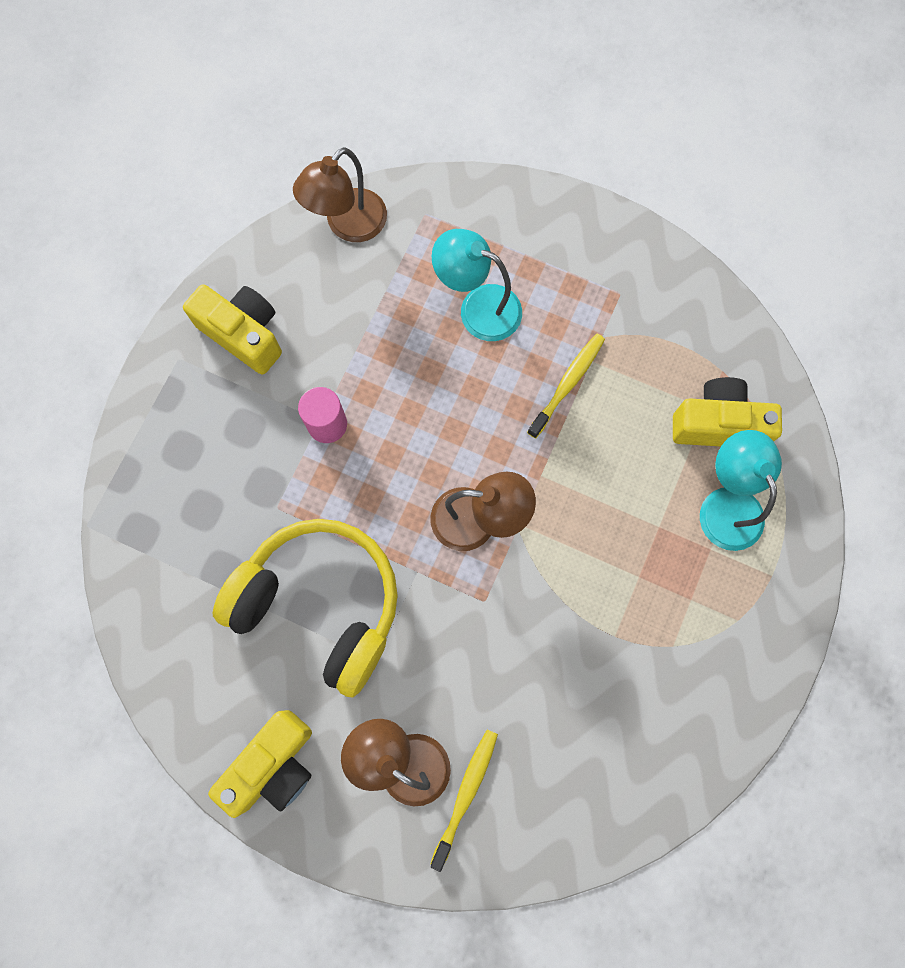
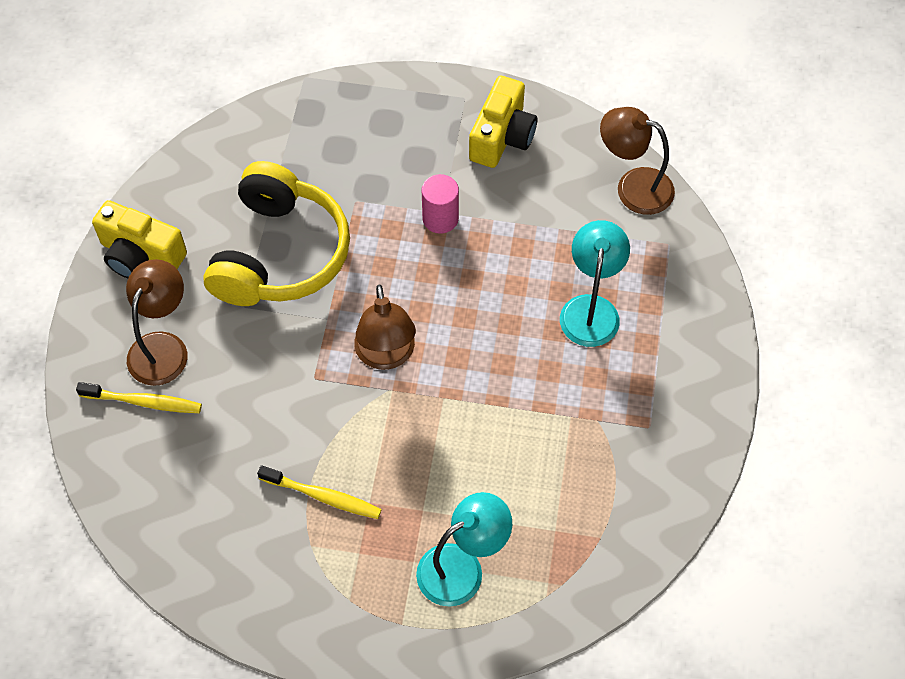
camera: 75 degrees right, 15 degrees down
(567, 384) = (540, 400): yellow toothbrush -> yellow toothbrush (323, 496)
(718, 424) = (543, 544): yellow camera -> none

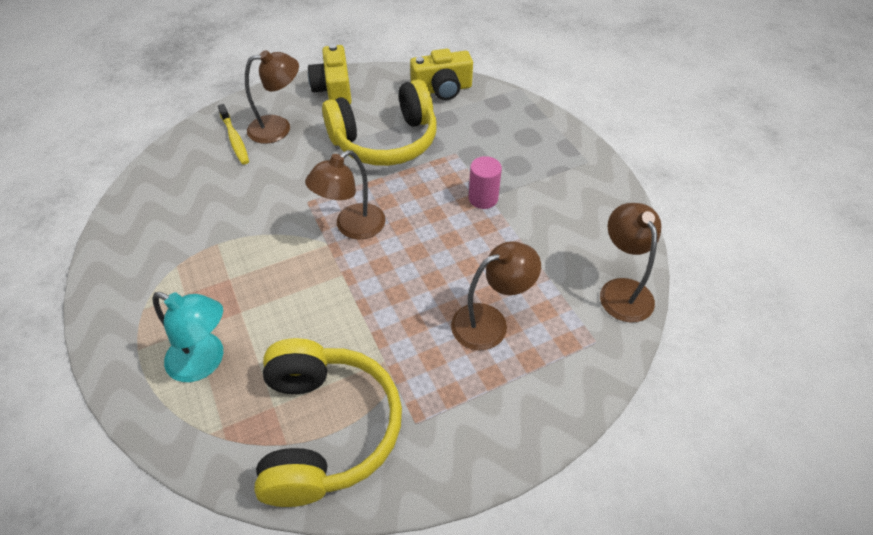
camera: 55 degrees right, 10 degrees down
(323, 496) = (219, 252): yellow toothbrush -> none
(502, 137) = (580, 195): yellow camera -> yellow camera (442, 89)
(591, 309) = (490, 322): turquoise lamp -> brown lamp
(608, 499) = (325, 429): none -> yellow headphones

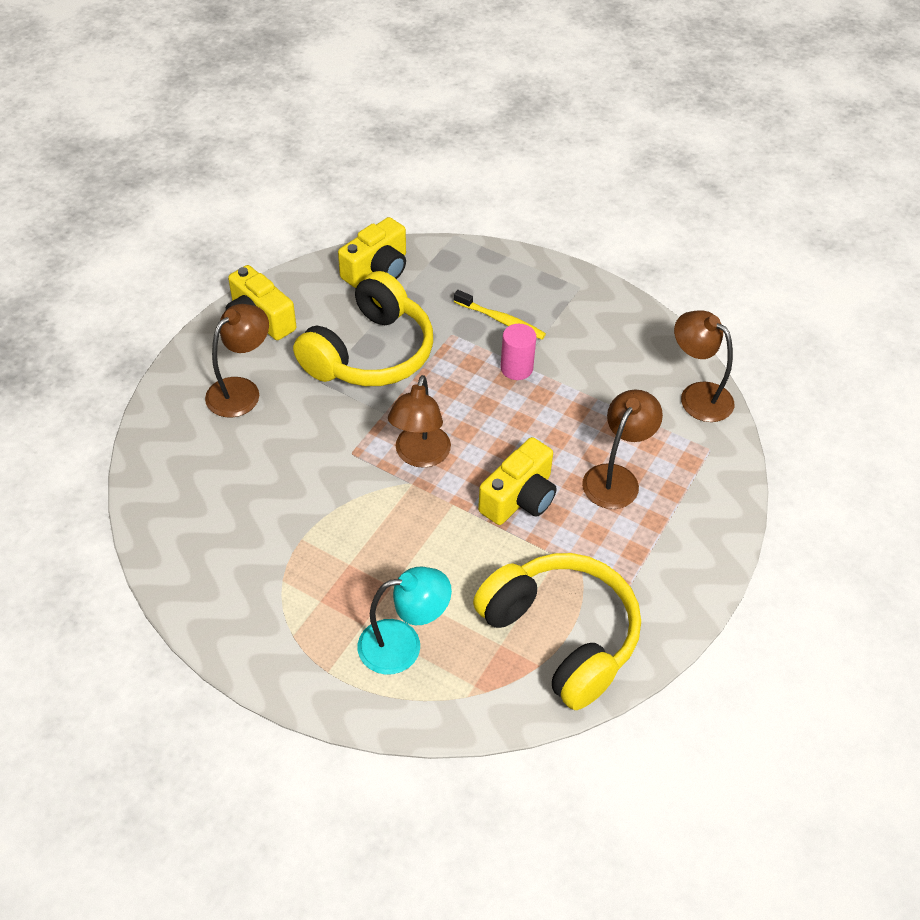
camera: 35 degrees left, 0 degrees up
(235, 139) = (205, 425): yellow toothbrush -> yellow toothbrush (501, 320)
(396, 296) = (519, 498): none -> yellow camera

